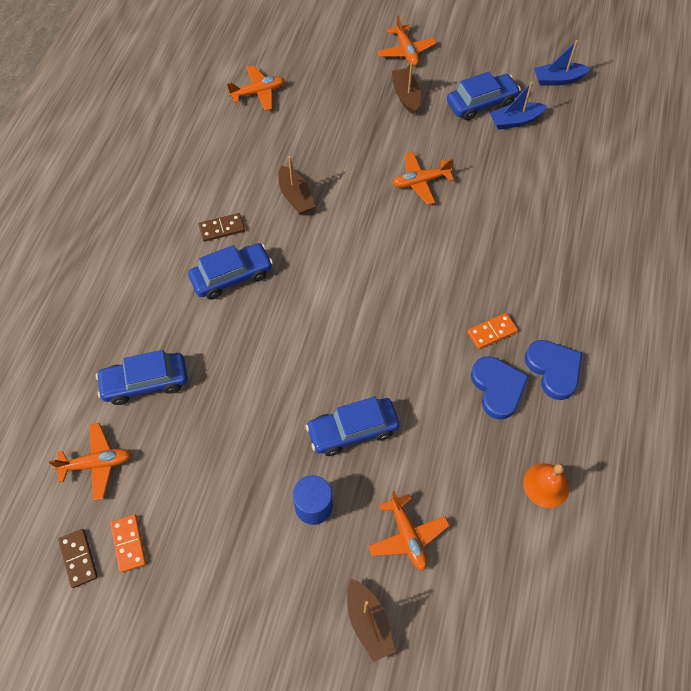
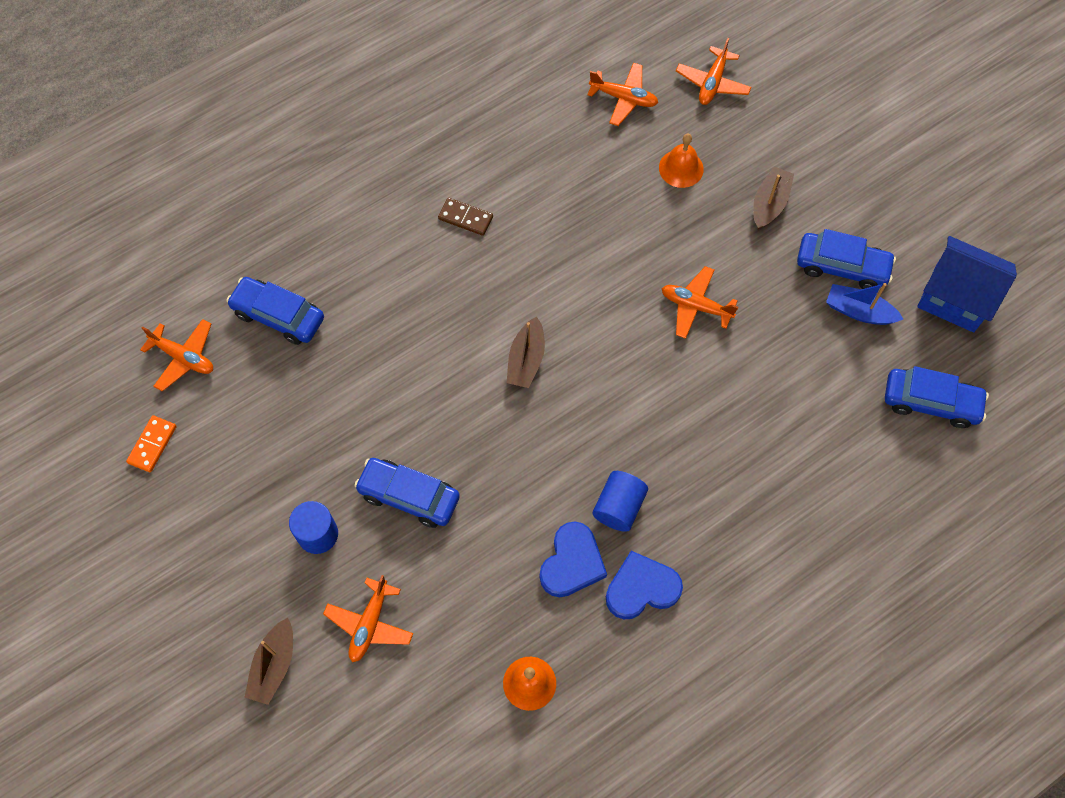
camera: 40 degrees right, 5 degrees up
(78, 558) = (107, 426): brown domino -> none
(232, 276) = (433, 272): blue car -> blue car (930, 402)
(295, 197) = (561, 234): brown boat -> brown boat (526, 360)
(333, 110) = (681, 168): none -> orange bell
(406, 51) = (818, 153): orange plane -> orange plane (712, 83)
(492, 332) = (618, 507): orange domino -> blue cylinder
(553, 370) = (641, 588): blue heart -> blue heart turned 120 degrees counterclockwise
(558, 79) = (954, 298): blue boat -> blue house

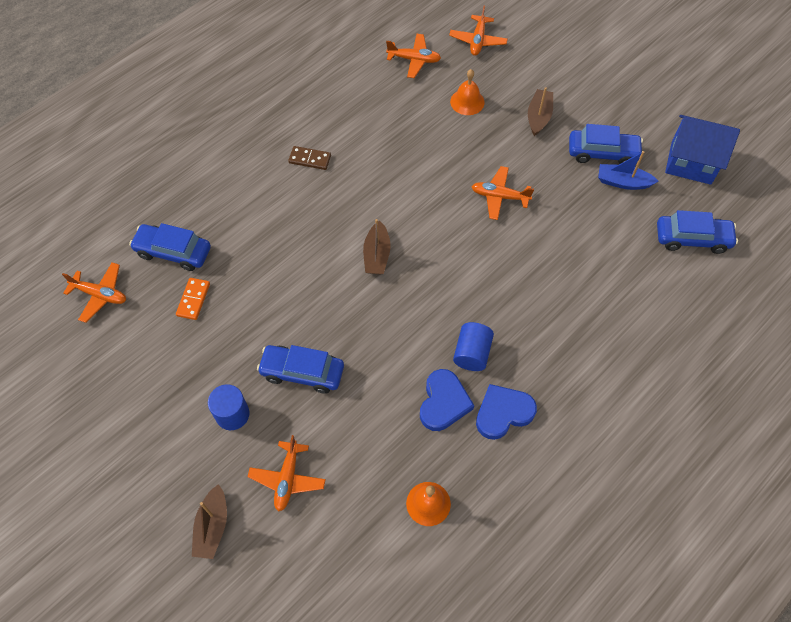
camera: 10 degrees left, 5 degrees down
(152, 445) = (83, 366): orange domino -> orange domino (193, 300)

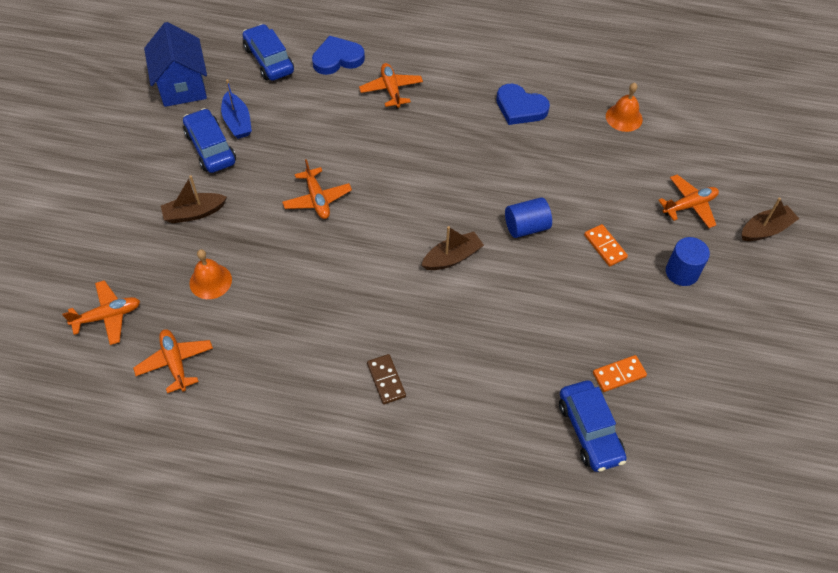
camera: 125 degrees left, 5 degrees down
(100, 295) = (687, 463): orange plane -> orange plane (391, 90)
(302, 372) = (605, 246): blue car -> orange domino
(443, 402) = (544, 144): blue heart -> blue heart (337, 59)
(472, 353) = (489, 147): blue cylinder -> blue cylinder (526, 227)

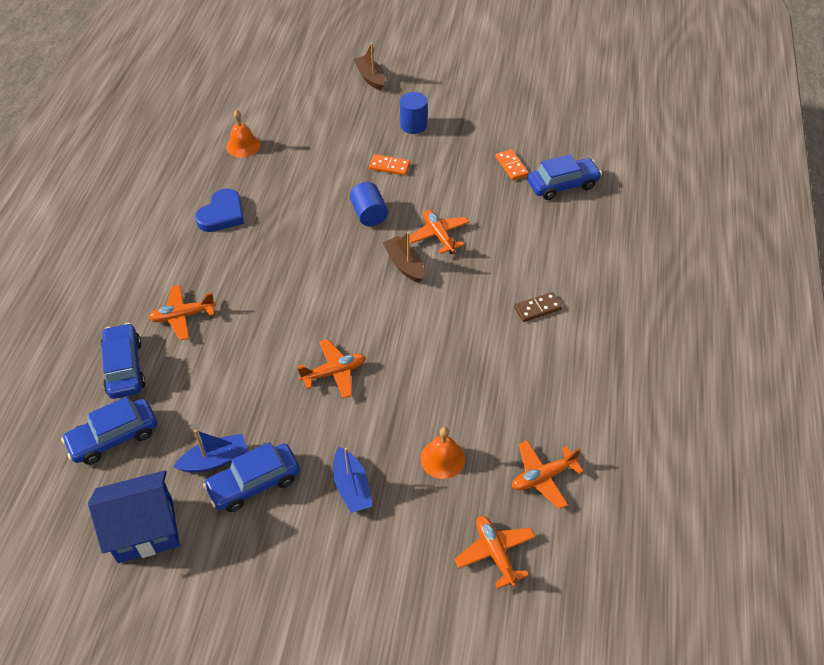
camera: 90 degrees left, 5 degrees down
(194, 213) = (352, 487): brown boat -> blue boat
(337, 59) = (124, 368): blue heart -> blue car
(605, 246) = (389, 166): orange domino -> orange domino turned 45 degrees clockwise
(689, 205) = (346, 115): orange plane -> orange plane (438, 235)

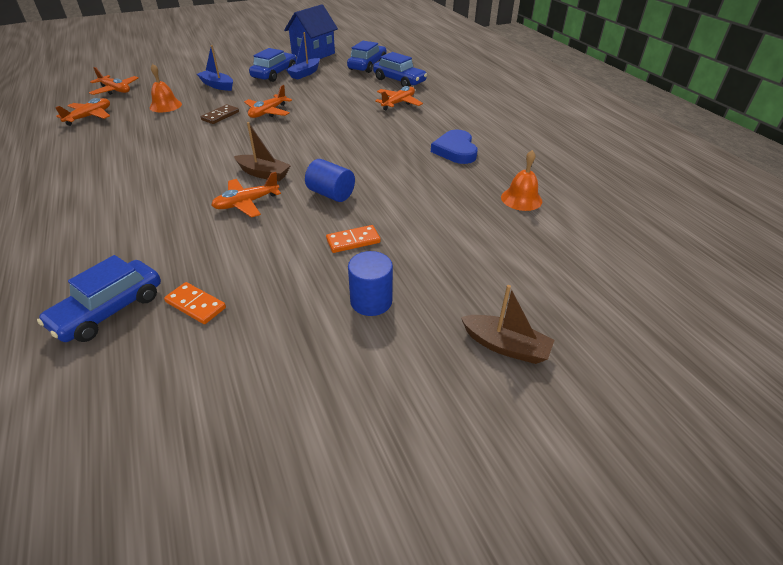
camera: 145 degrees right, 10 degrees down
(438, 235) = (246, 203): orange plane -> orange plane turned 120 degrees clockwise
(537, 308) = (115, 187): brown domino -> brown domino (220, 116)

